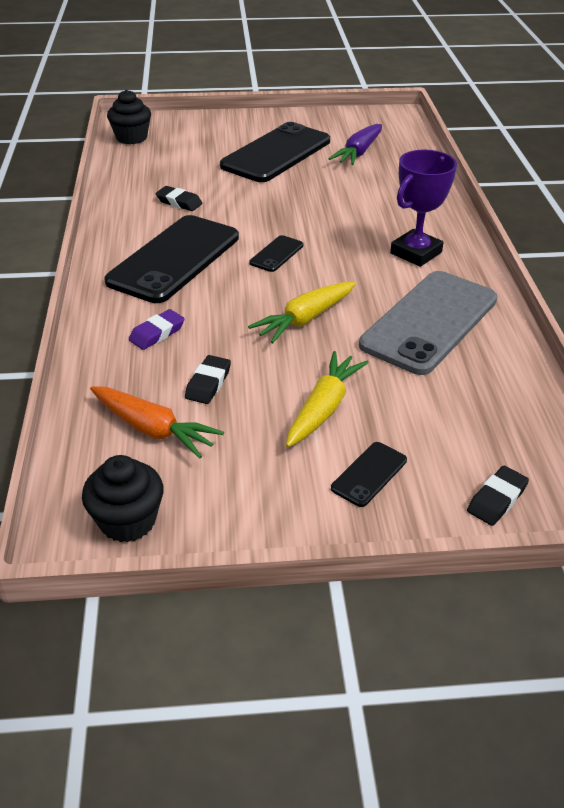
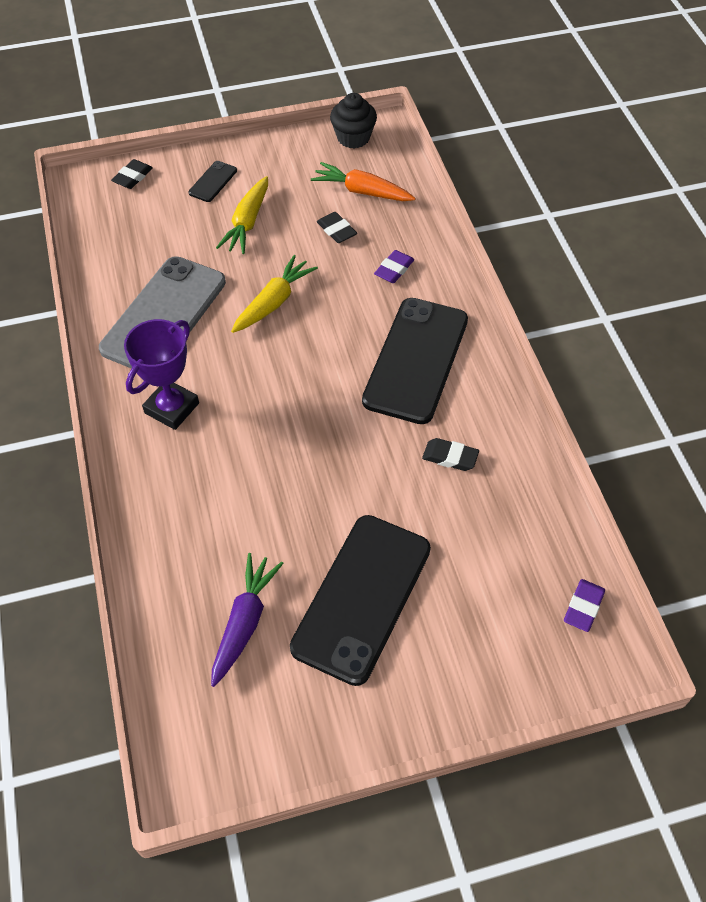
camera: 170 degrees right, 15 degrees up
(131, 138) = (583, 607): black cupcake -> purple eraser
(208, 383) = (336, 230): black eraser -> black eraser turned 45 degrees counterclockwise
(276, 254) = (316, 383): black phone -> none

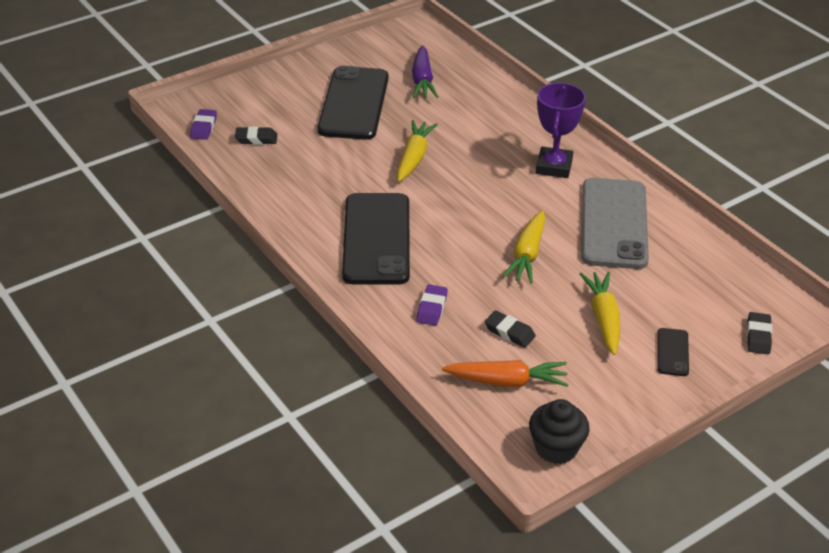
camera: 160 degrees right, 15 degrees down
(325, 468) = (414, 157): none -> yellow carrot
(450, 457) = (322, 183): black eraser -> black eraser (256, 139)

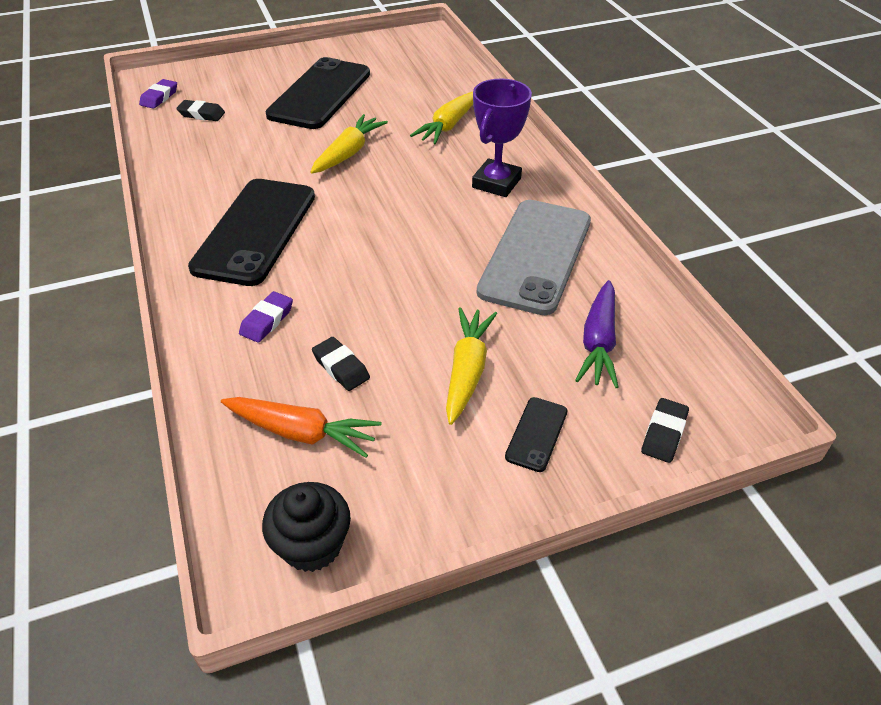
camera: 15 degrees right, 5 degrees up
(422, 80) = (402, 81): purple carrot -> purple carrot (598, 342)
(527, 255) = (414, 276): yellow carrot -> yellow carrot (448, 126)

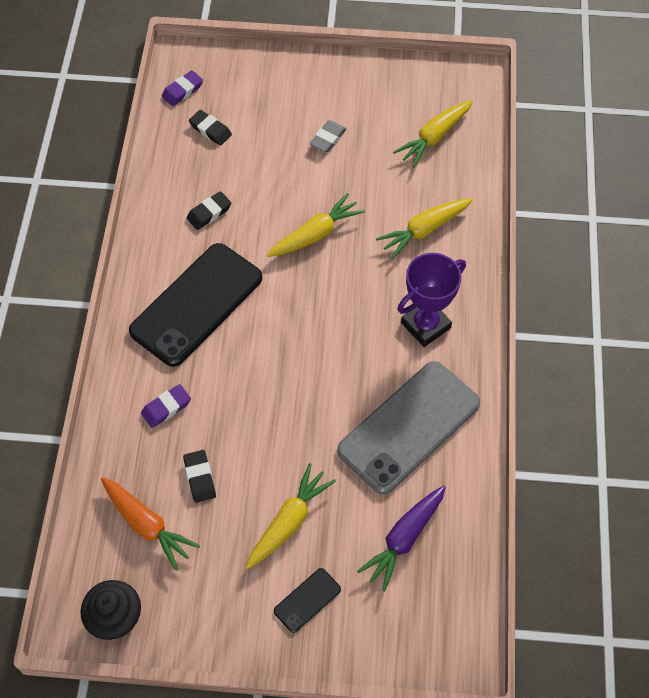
camera: 25 degrees right, 15 degrees up
(320, 94) = (328, 139): black phone -> grey eraser
(415, 72) = (434, 137): none -> yellow carrot
(664, 433) = (399, 642): black eraser -> black eraser (209, 213)

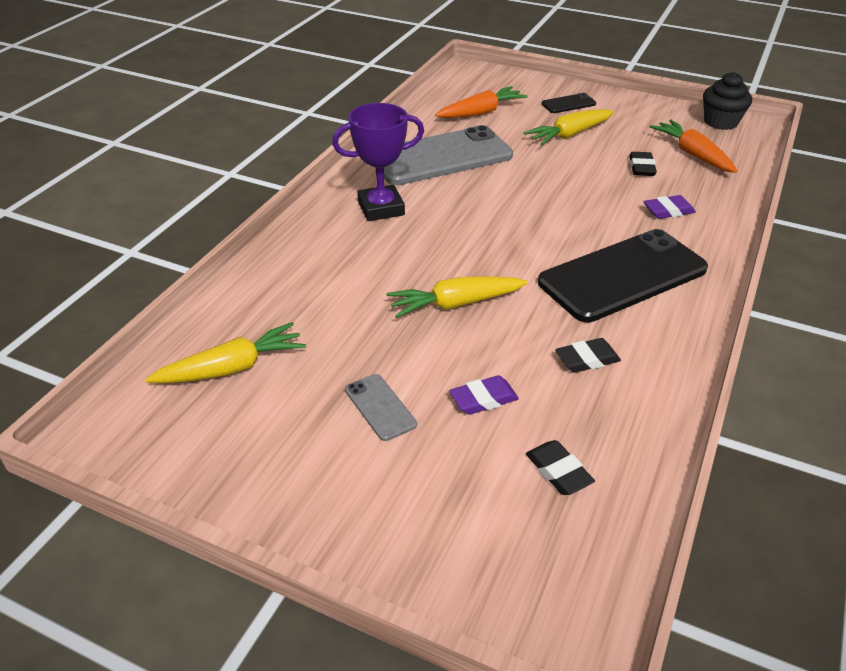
camera: 160 degrees left, 20 degrees down
(182, 91) = (593, 558): purple eraser -> purple eraser (483, 399)
(328, 139) = (380, 407): grey eraser -> grey phone
(404, 539) = (481, 112): purple carrot -> orange carrot
(424, 230) = (324, 277): yellow carrot -> none

